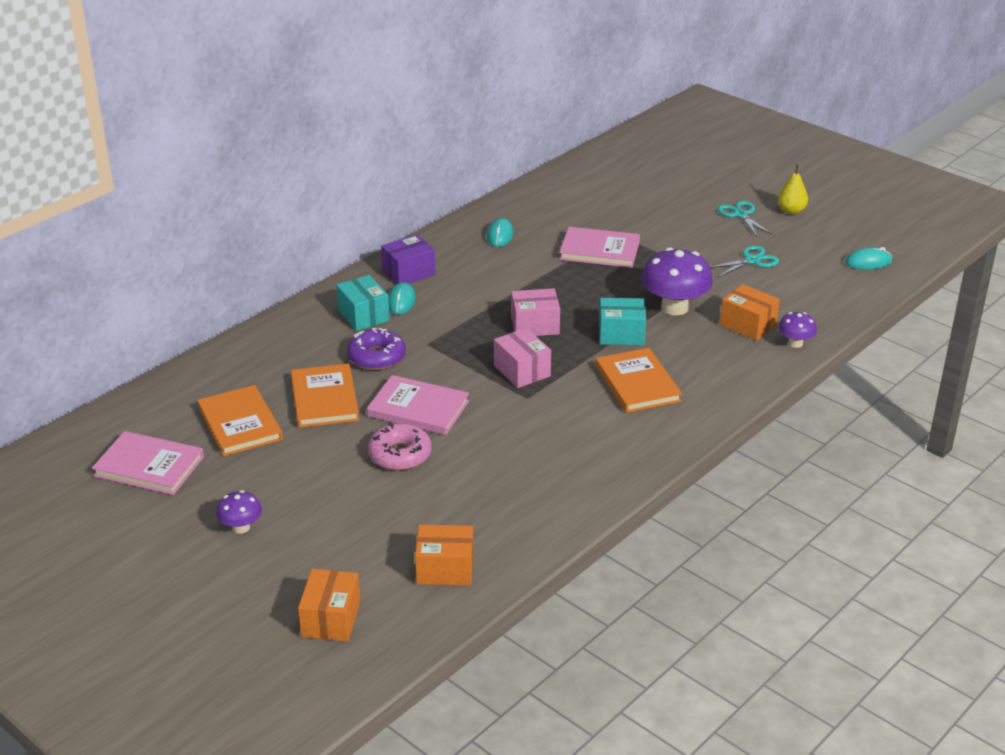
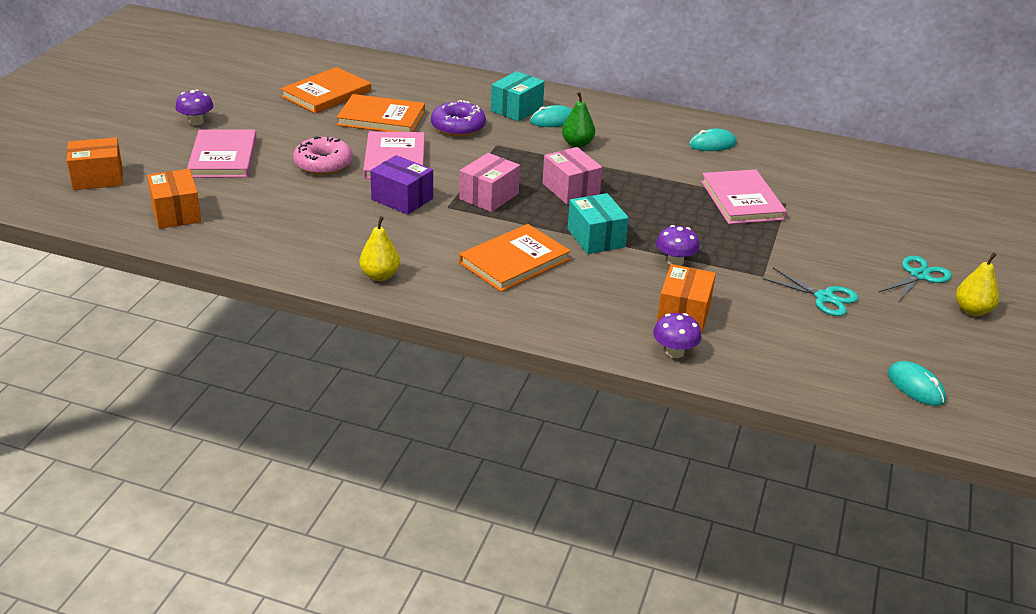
camera: 65 degrees right, 0 degrees up
(149, 466) = (254, 74): pink book -> pink book (223, 157)
(324, 399) = (381, 118): orange book -> orange book turned 45 degrees clockwise
(408, 273) = (603, 115): purple box -> purple box (402, 199)
(455, 301) = (577, 144): none -> green pear
(626, 460) = (380, 276): none -> yellow pear
(674, 307) = (675, 261): purple mushroom -> purple mushroom, size x0.52

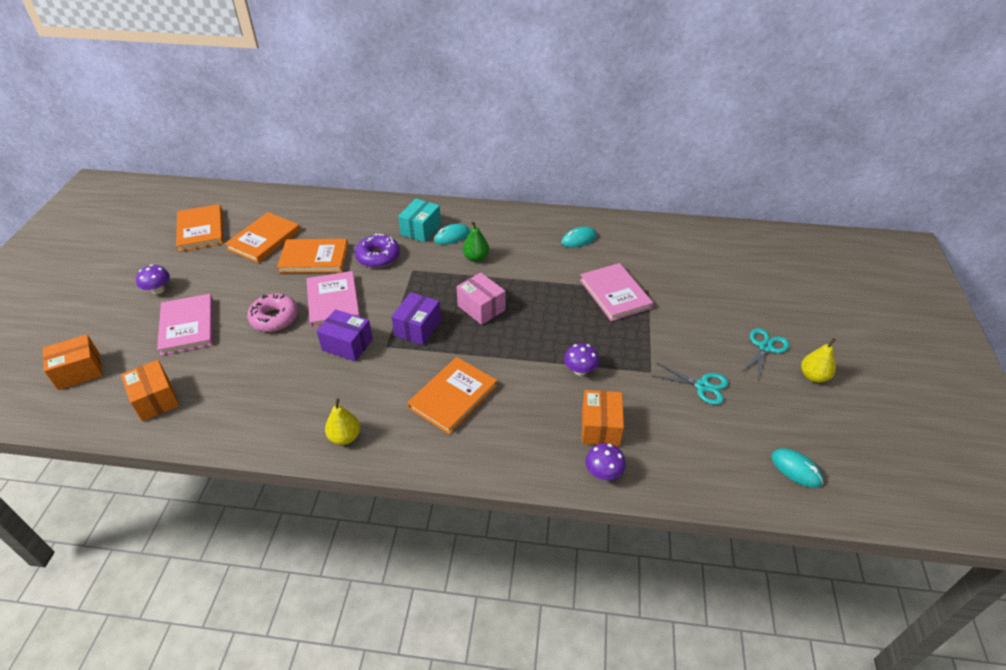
camera: 10 degrees left, 10 degrees up
(255, 76) = (201, 230): none -> orange book
(489, 196) = (418, 328): pink box -> purple box
(596, 238) = (512, 357): turquoise box -> none

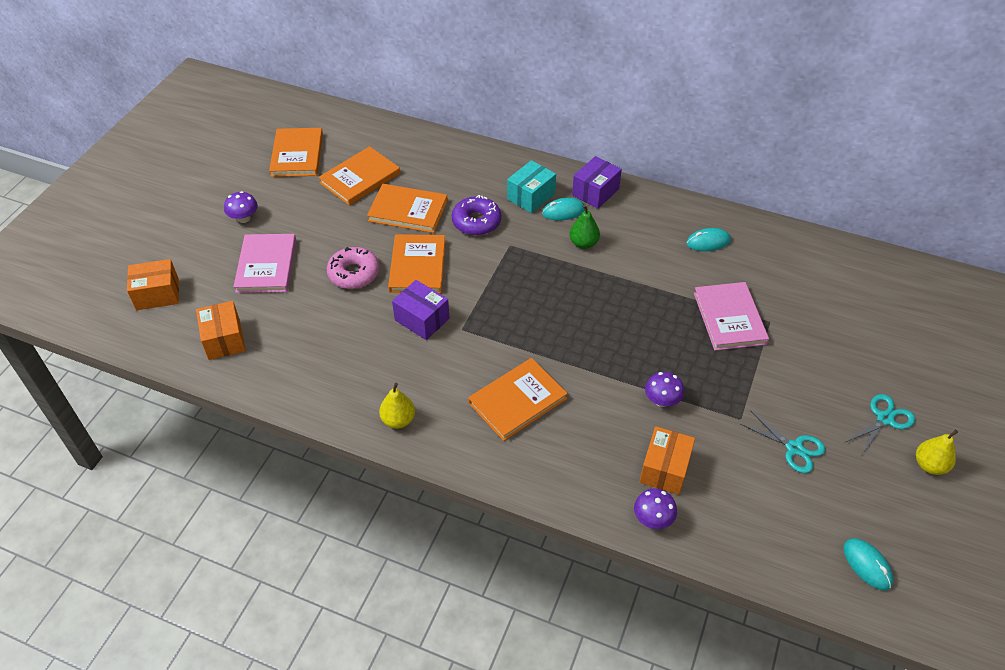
camera: 15 degrees right, 5 degrees up
(333, 301) = (417, 266): pink book -> orange book
(418, 328) = (499, 315): purple box -> purple box (595, 192)
(481, 308) = (573, 305): pink box -> none

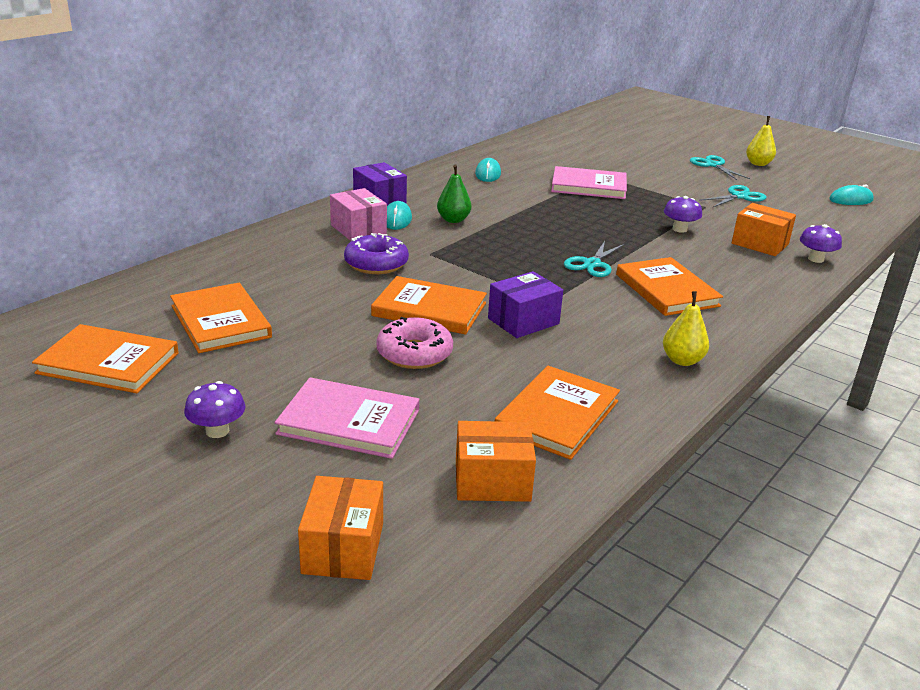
camera: 75 degrees left, 20 degrees down
(408, 210) = (320, 299): orange book -> orange book (557, 415)
(531, 196) = (358, 229): turquoise box -> pink box
(544, 345) = (592, 264): none -> turquoise scissors

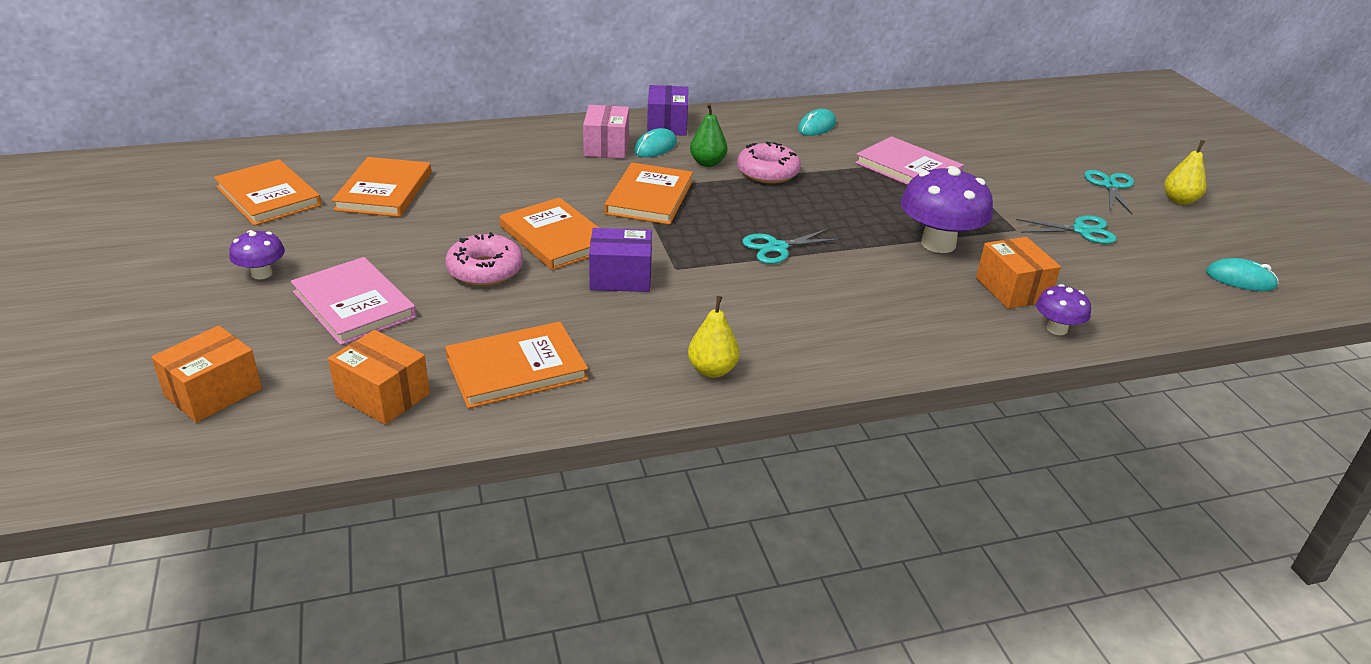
camera: 35 degrees right, 5 degrees up
(376, 264) = (574, 182): purple donut -> none
(505, 214) = (767, 172): none -> pink donut
(666, 290) = (813, 299): orange book -> orange book (649, 197)
(679, 229) = (938, 244): purple mushroom -> purple mushroom, size x1.91

